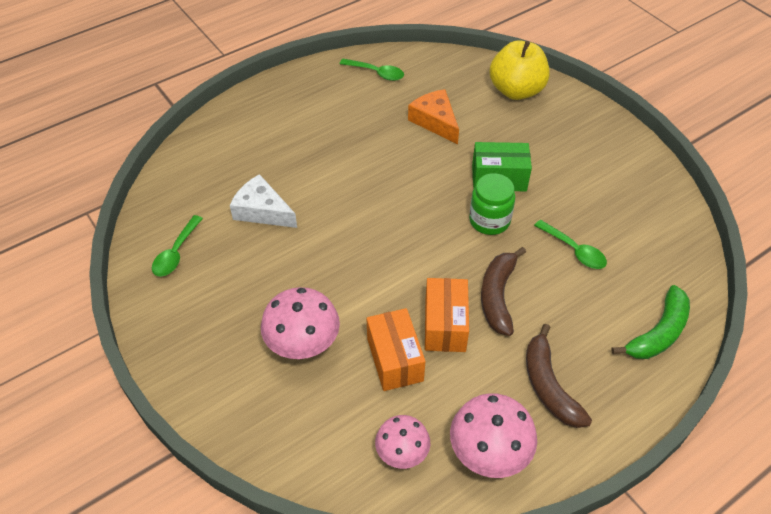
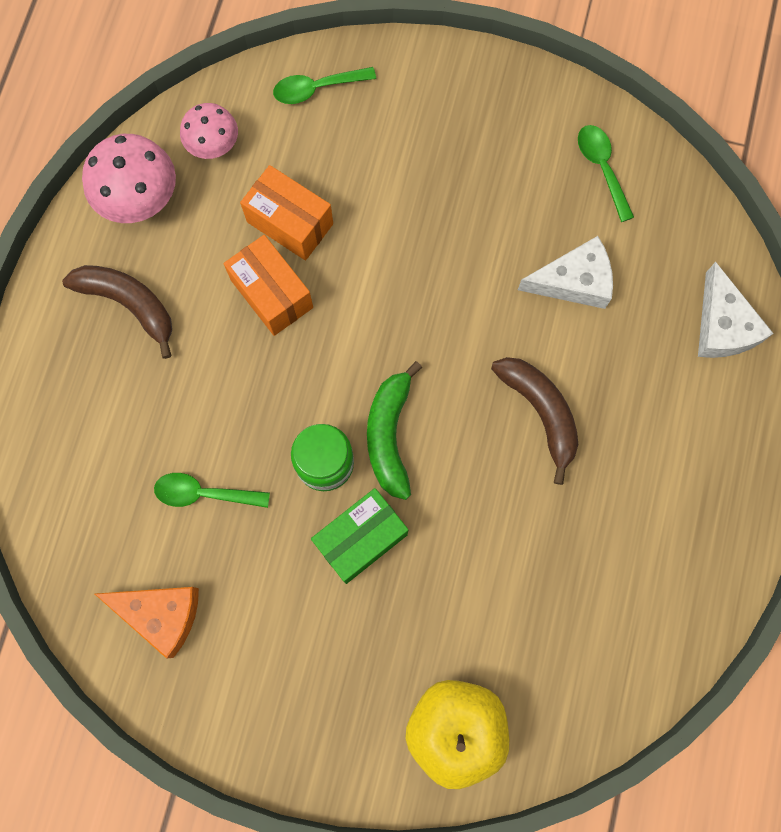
camera: 140 degrees right, 25 degrees up
(215, 144) = (722, 326): none -> white cheese
(303, 345) = (384, 173): pink mushroom -> none
(376, 73) = (662, 608): green spoon -> green spoon (317, 89)
(435, 121) = (510, 576): orange cheese -> orange cheese (161, 614)
(497, 296) = (245, 368): brown banana -> brown banana (541, 412)
(658, 333) = (55, 448): green banana -> green banana (389, 435)

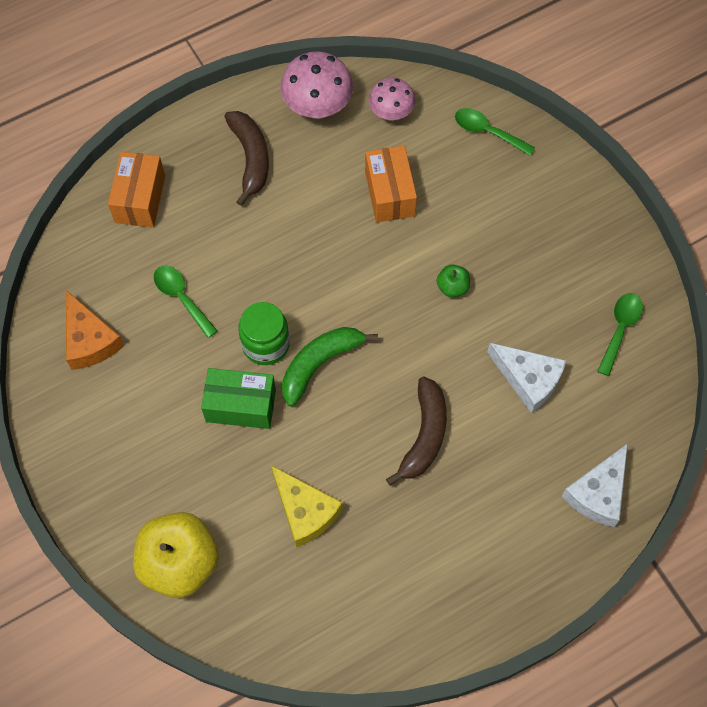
camera: 45 degrees right, 10 degrees down
(272, 294) = (336, 224): orange box -> orange box (140, 199)
(430, 259) = (452, 287): none -> green apple
(512, 576) = (305, 511): none -> yellow cheese

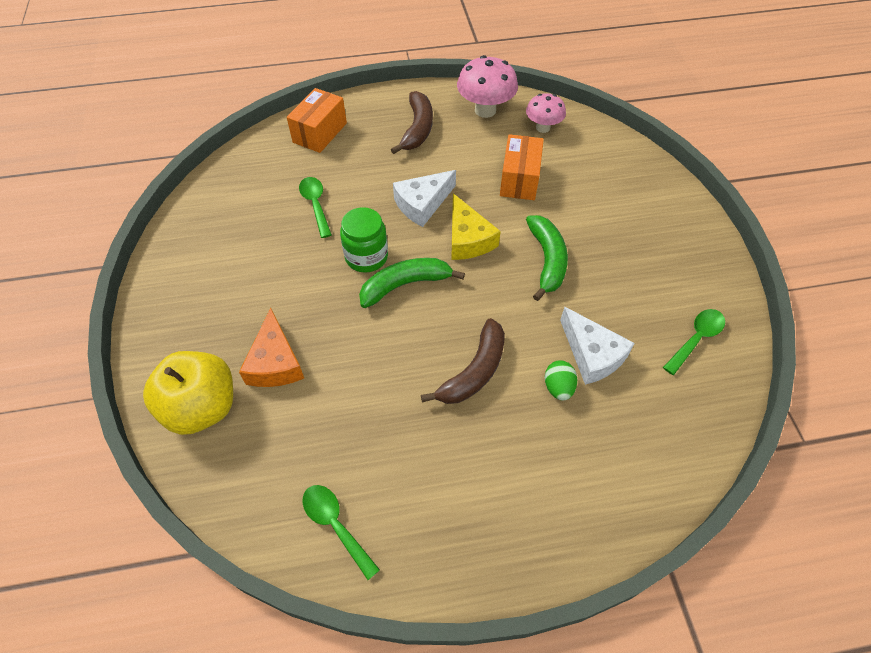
camera: 20 degrees right, 10 degrees down
(89, 340) = (228, 213): orange cheese -> orange cheese (275, 362)
(241, 405) = (322, 296): green box -> none
(305, 511) = (335, 401): yellow cheese -> yellow cheese (468, 239)
(452, 287) = (547, 260): green apple -> green banana
(487, 132) = (619, 159): green spoon -> green spoon (335, 525)
(508, 425) = (558, 387): none -> green egg
(598, 493) = (630, 481): white cheese -> white cheese (422, 204)

